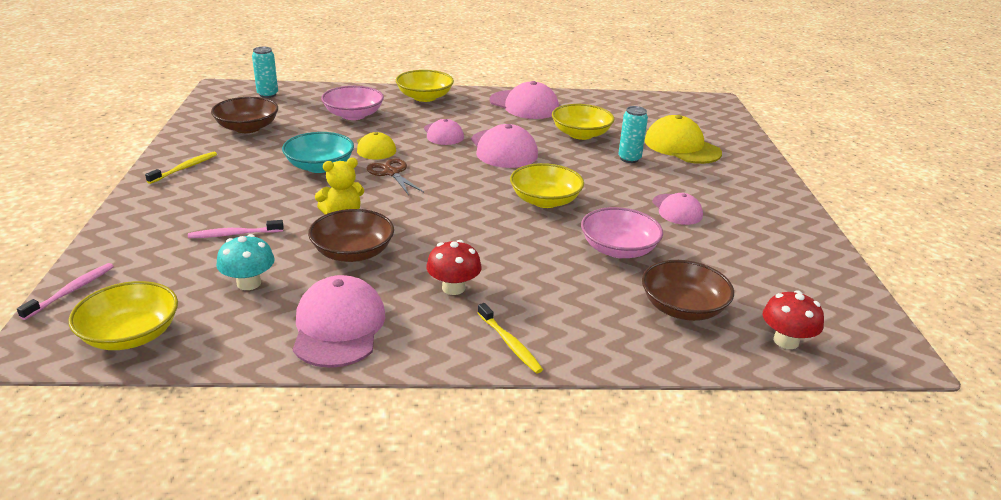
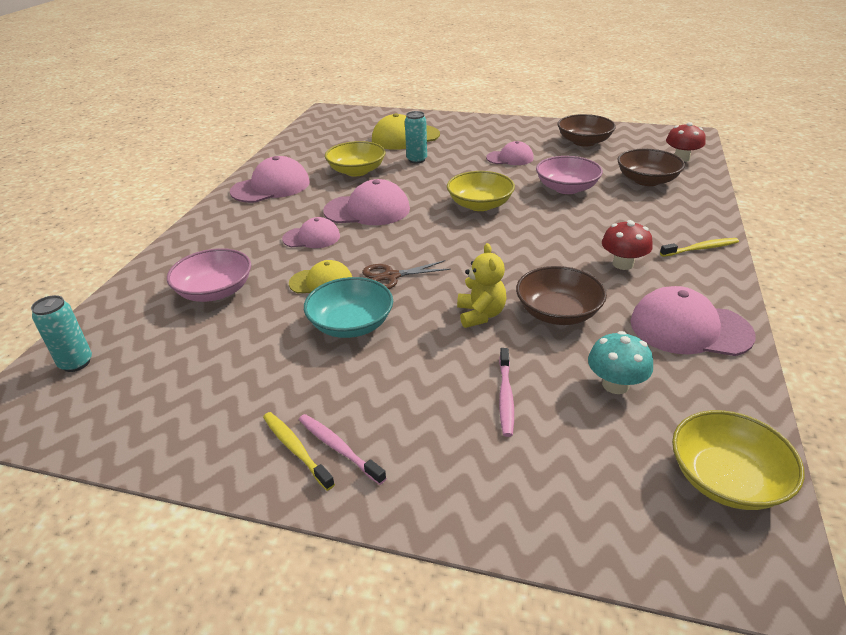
camera: 70 degrees left, 5 degrees up
(71, 291) = (635, 551): pink toothbrush -> pink toothbrush (338, 448)
(247, 128) = (190, 384): brown bowl -> brown bowl (584, 142)
(424, 97) = (201, 239): yellow bowl -> none

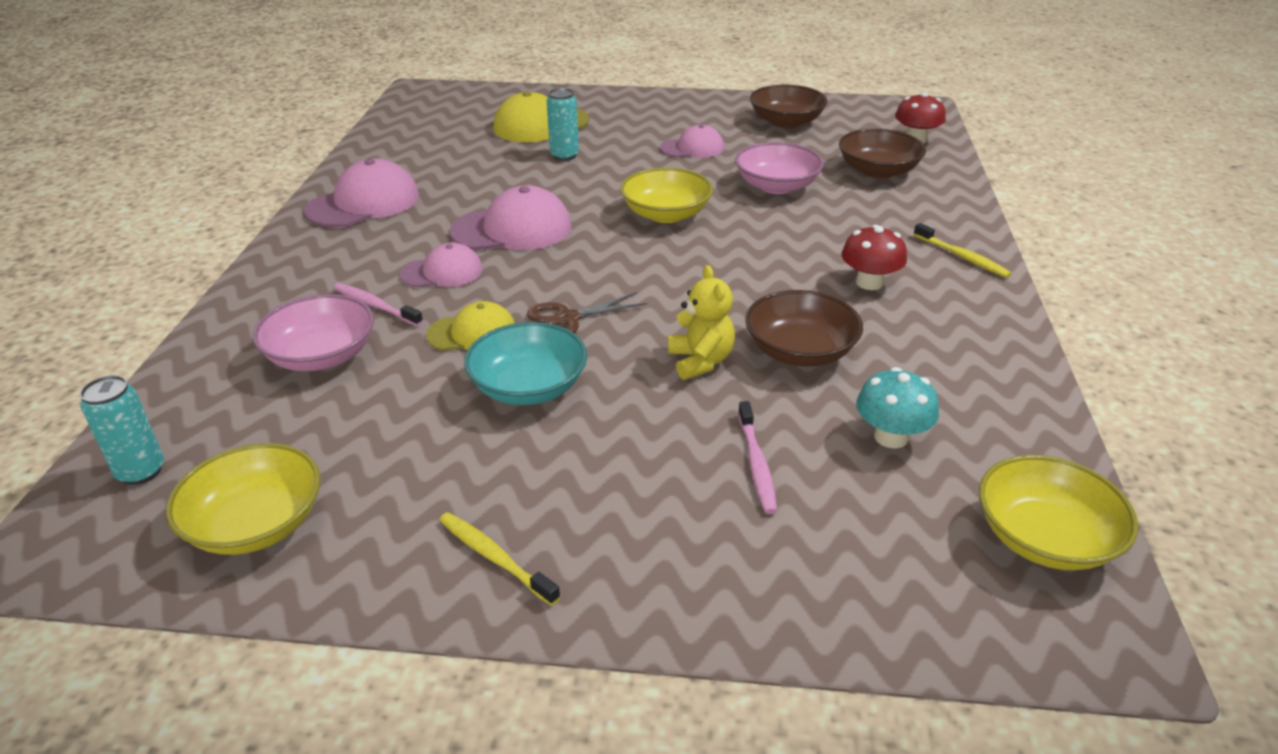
camera: 10 degrees left, 0 degrees up
(338, 448) = (553, 550): pink toothbrush -> pink toothbrush (375, 305)
(357, 171) = (483, 175): yellow bowl -> yellow bowl (256, 524)
(689, 328) = (967, 359): pink cap -> none
(701, 248) = (962, 257): yellow toothbrush -> yellow toothbrush turned 75 degrees clockwise

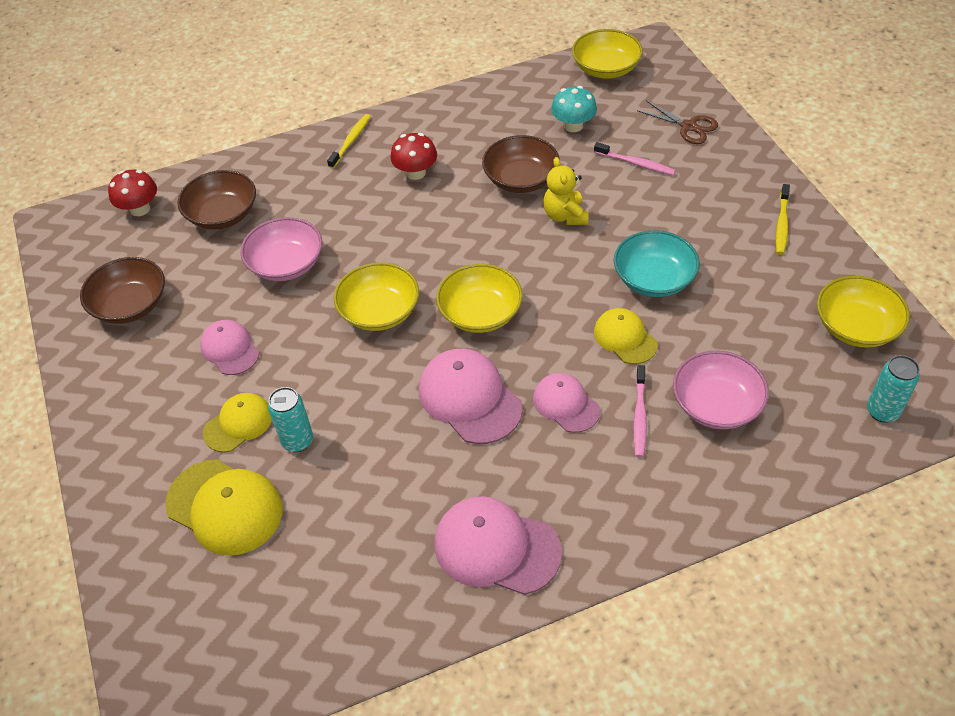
camera: 115 degrees left, 15 degrees up
(568, 319) = (569, 297): brown scissors -> brown scissors (689, 126)
(606, 262) = (480, 313): none -> yellow bowl
(609, 139) = (238, 424): none -> yellow cap
(700, 361) = (565, 216): yellow teddy bear -> yellow teddy bear turned 60 degrees counterclockwise
(756, 464) = (636, 163): pink toothbrush -> pink toothbrush turned 60 degrees clockwise

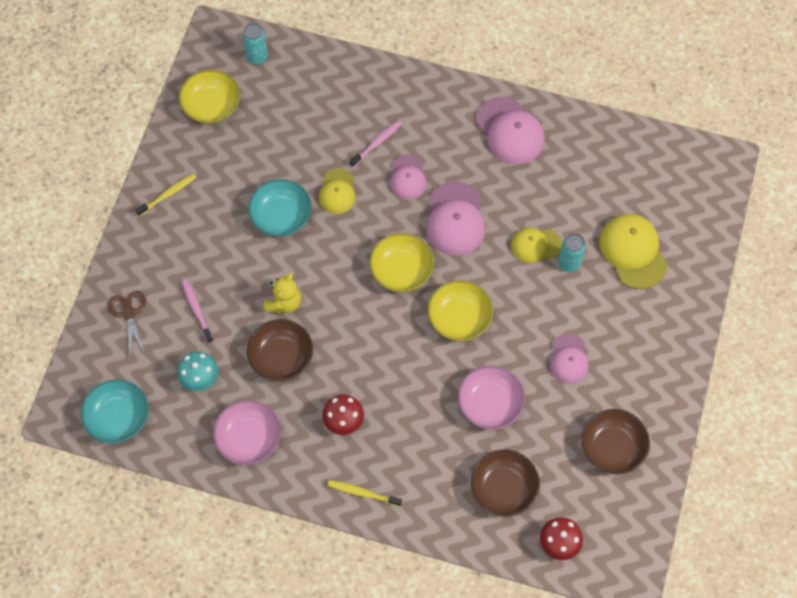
camera: 145 degrees left, 15 degrees up
(238, 424) = (595, 299): yellow cap -> yellow cap (535, 245)
(351, 141) = (362, 493): yellow toothbrush -> yellow toothbrush turned 45 degrees clockwise
(606, 68) = (118, 417): yellow bowl -> turquoise bowl
(716, 404) = (332, 120): pink bowl -> pink bowl (249, 438)

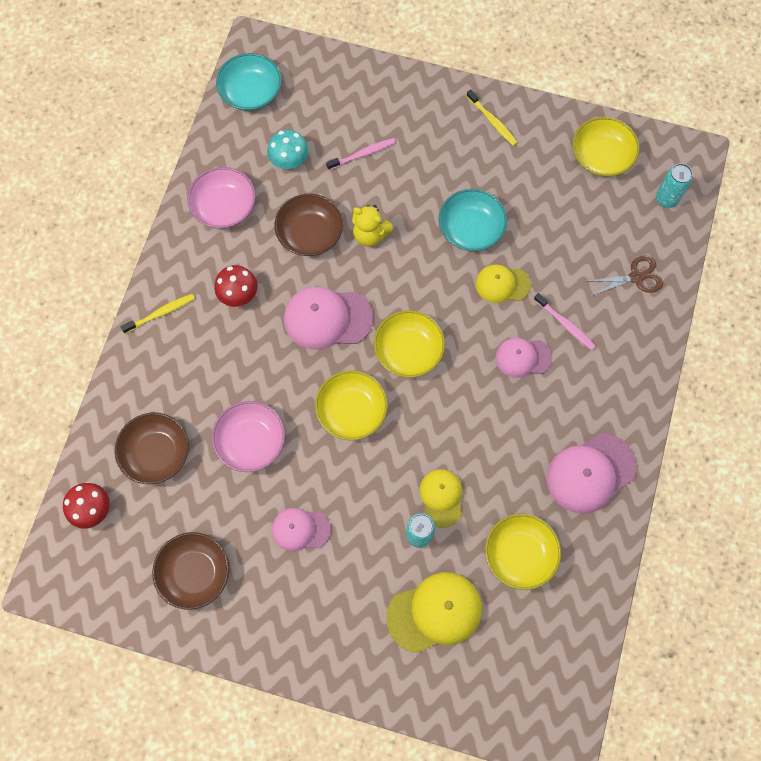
camera: 90 degrees right, 5 degrees up
(129, 313) = (359, 94): brown scissors -> brown scissors (636, 277)
(362, 493) = (161, 313): yellow toothbrush -> yellow toothbrush turned 45 degrees clockwise
(455, 219) = (472, 408): pink cap -> pink cap (327, 318)
(581, 186) = (519, 554): none -> yellow bowl

